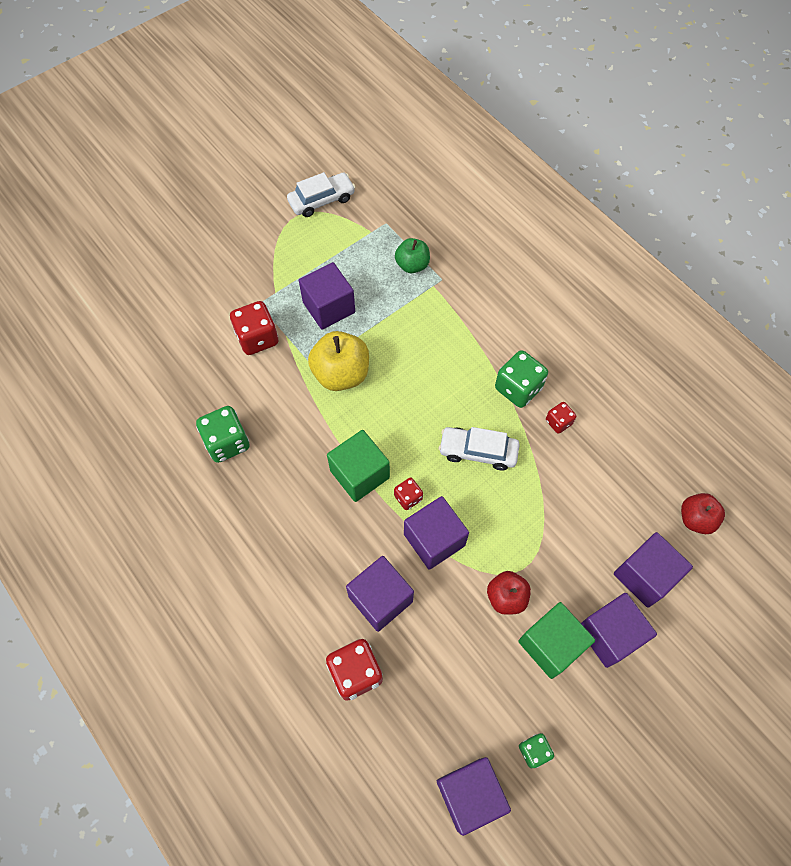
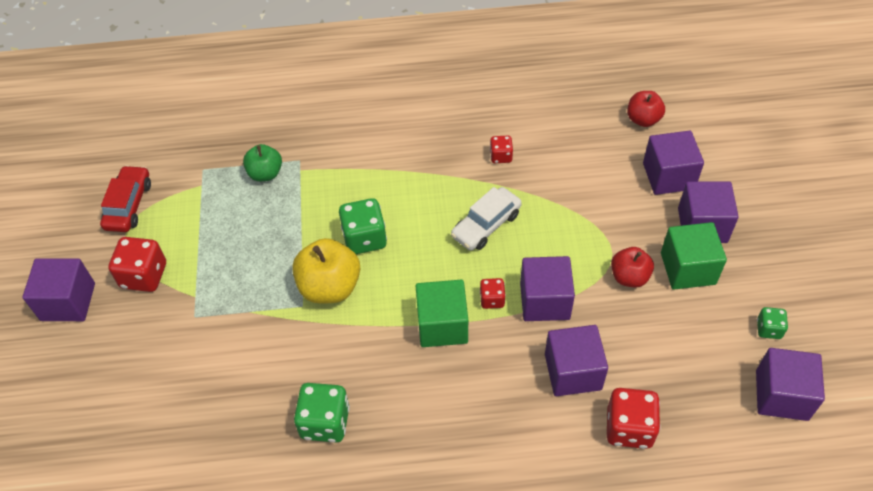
camera: 55 degrees left, 10 degrees down
(257, 338) = (232, 337): red dice -> red dice (144, 276)
(321, 200) = (128, 205): white car -> red car
(329, 307) = (251, 260): purple cube -> purple cube (68, 302)
(518, 388) = (449, 165): green dice -> green dice (364, 238)

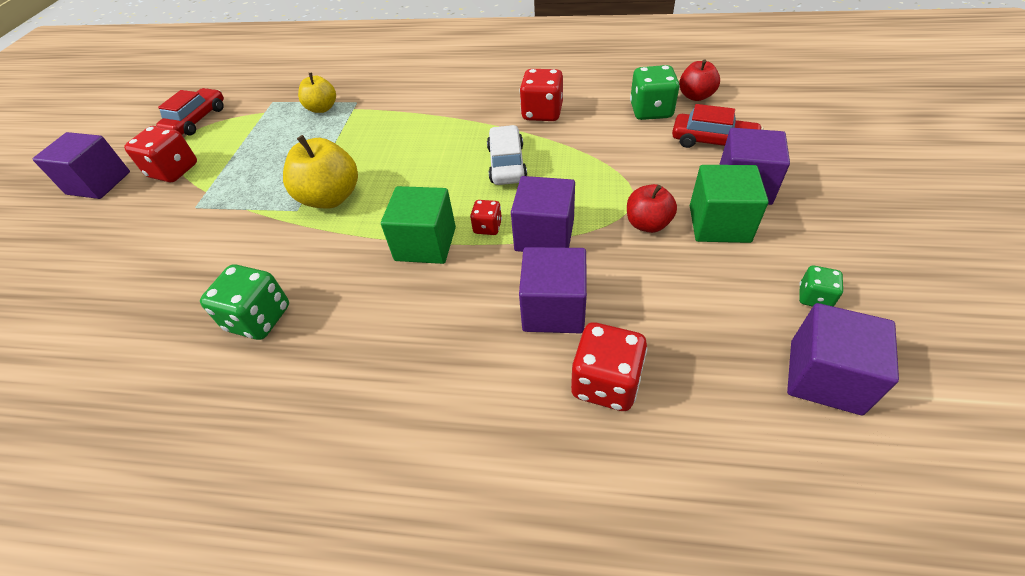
camera: 15 degrees right, 5 degrees down
(265, 173) = (322, 108): green apple -> yellow apple
(364, 238) = (384, 163): green dice -> green dice (651, 111)
(486, 225) = (507, 164): white car -> white car turned 120 degrees clockwise
(501, 156) = (542, 113): red dice -> red dice, size x1.79
(668, 176) = (713, 141): purple cube -> red car

